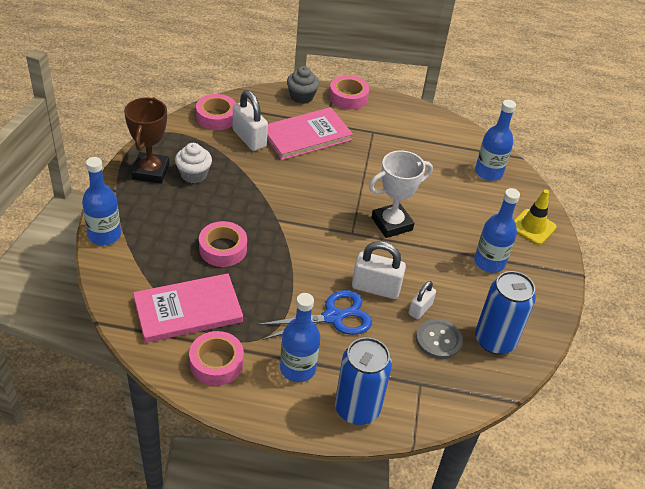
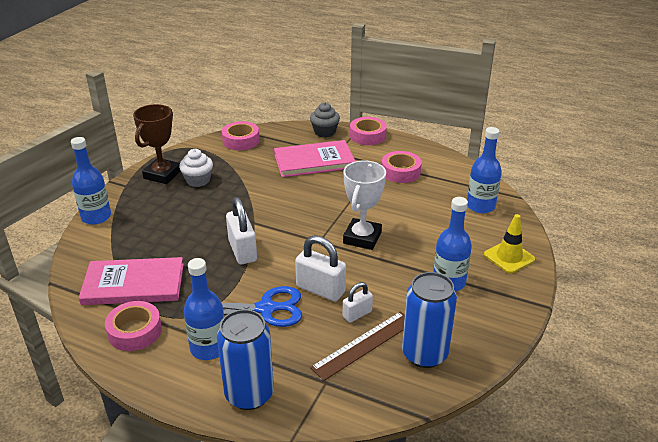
camera: 20 degrees right, 10 degrees down
(223, 249) = (192, 239): pink tape -> pink tape (400, 172)
(249, 138) = (261, 158): white padlock -> white padlock (242, 251)
(391, 224) = (362, 238): white trophy -> white trophy turned 60 degrees counterclockwise
(438, 340) = (364, 344): grey button -> brown ruler

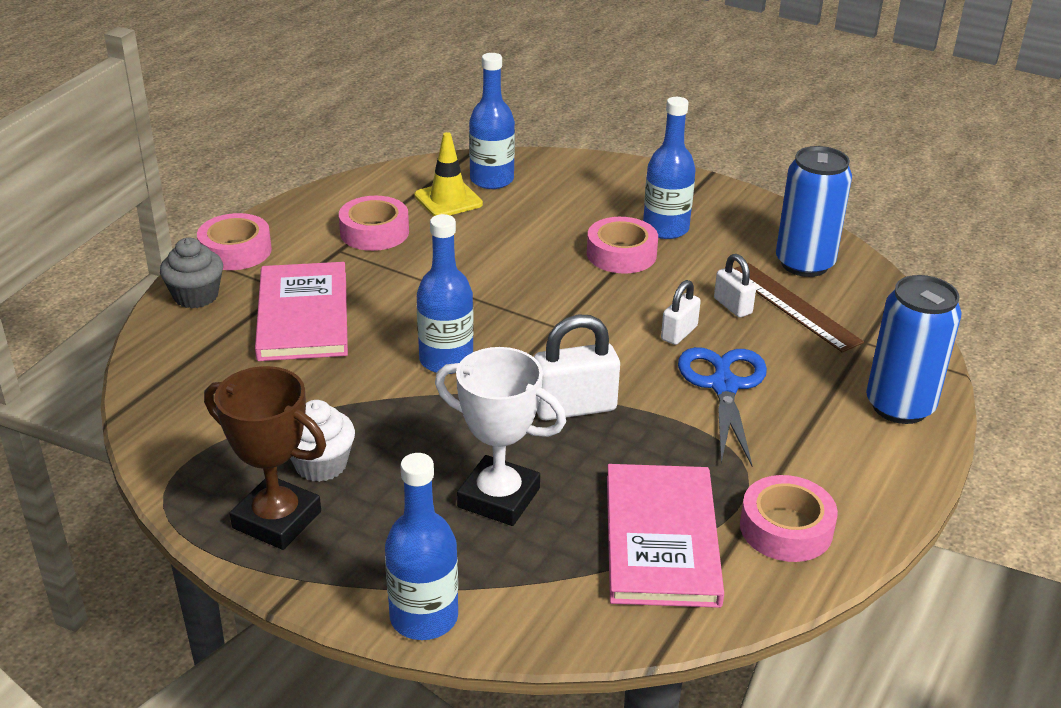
camera: 85 degrees left, 0 degrees up
(208, 348) = (816, 444): blue bottle -> blue bottle (446, 360)
(241, 140) = (176, 404): pink tape -> pink tape (621, 254)
(320, 289) = (679, 333): white padlock -> white padlock, size x0.59
(362, 238) = (554, 286): white trophy -> white trophy (498, 498)
(509, 257) = (614, 179): yellow traffic cone -> yellow traffic cone (448, 200)

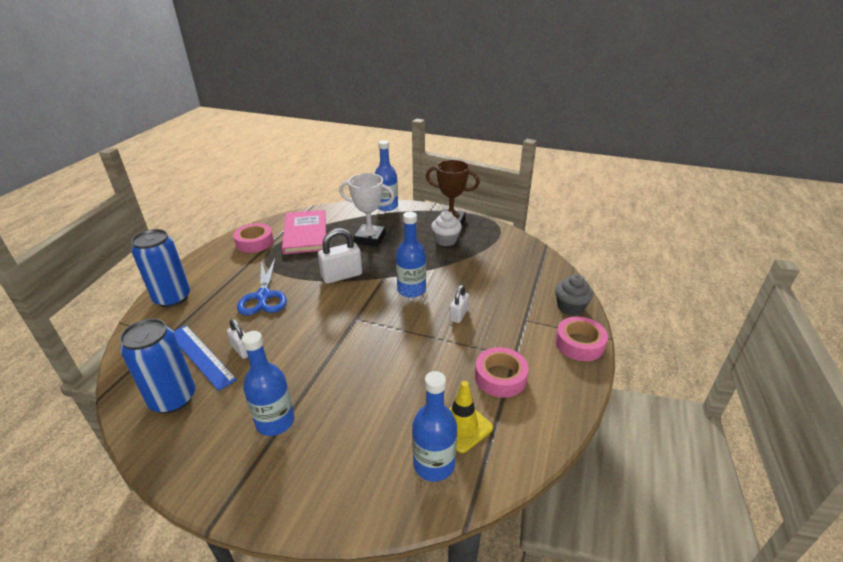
camera: 170 degrees right, 0 degrees up
(302, 315) = (502, 304): pink book -> none
(621, 254) = (313, 385): pink tape -> none
(679, 333) = (282, 324): white padlock -> white padlock (458, 315)
(792, 306) = (201, 356): brown ruler -> blue ruler

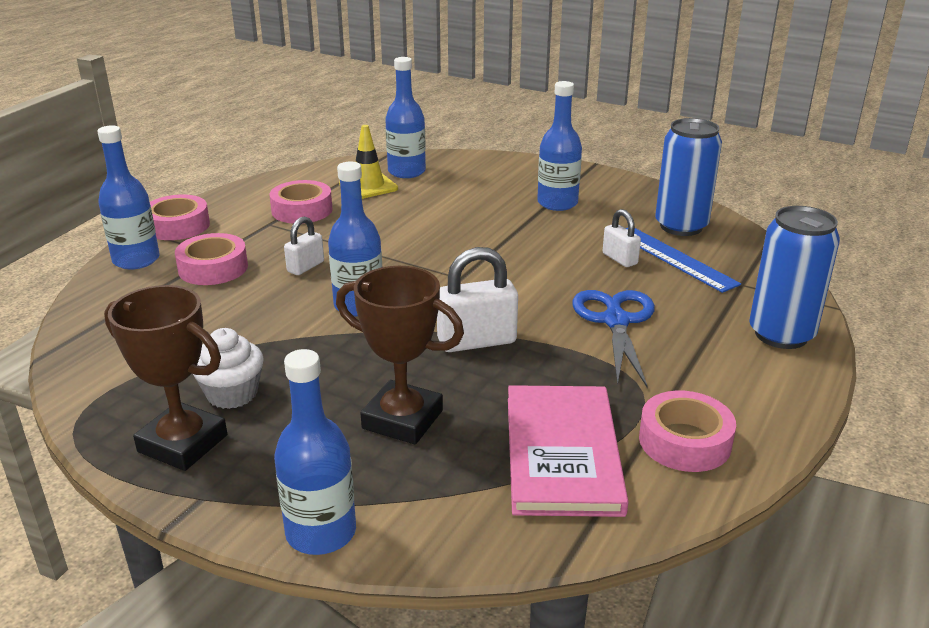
camera: 170 degrees left, 5 degrees down
(370, 238) = (402, 419): white trophy -> brown trophy
(516, 307) = (213, 268): none -> pink tape
(570, 307) = (136, 260): grey cupcake -> blue bottle

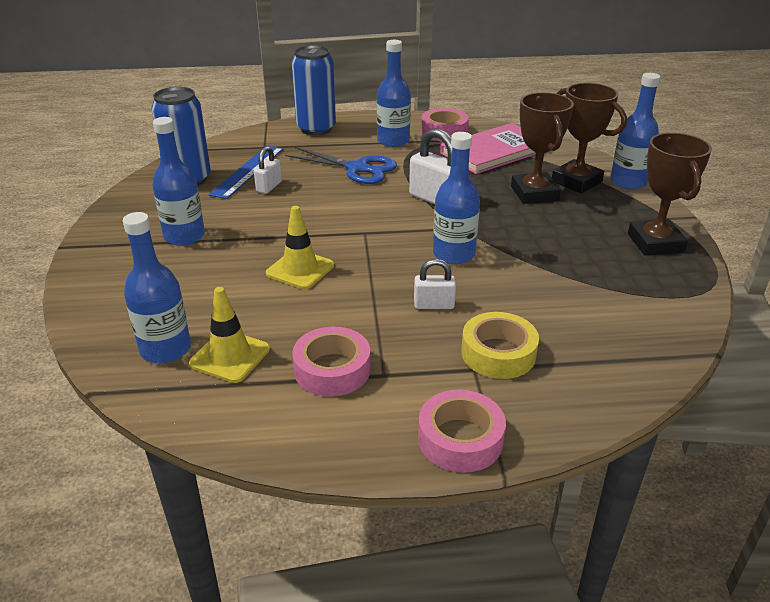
camera: 125 degrees left, 5 degrees up
(136, 260) = (549, 414): blue bottle -> blue bottle (393, 141)
(213, 268) = (498, 353): pink tape -> yellow tape
(232, 394) = (601, 251): white cupcake -> none
(386, 478) = (576, 181): none -> brown trophy
(438, 232) = (300, 269): none -> yellow traffic cone
(615, 321) = (357, 168): blue scissors -> blue scissors turned 120 degrees counterclockwise

